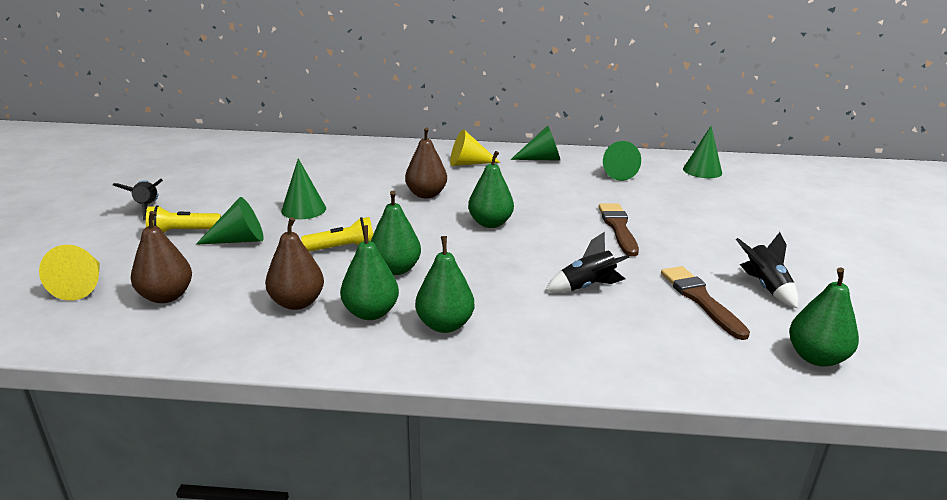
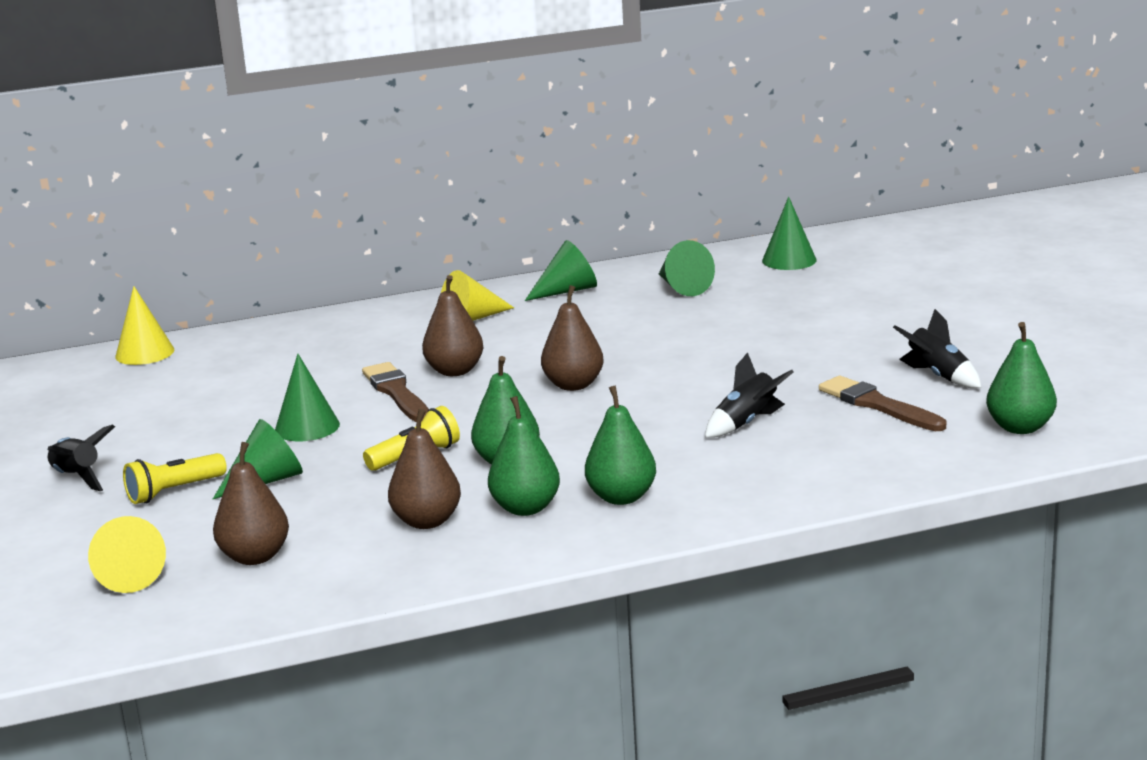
camera: 20 degrees left, 5 degrees down
(274, 142) = (144, 353): none -> yellow cone
(490, 223) = (573, 385): green pear -> brown pear
(618, 227) = (734, 353): brown brush -> brown brush (396, 392)

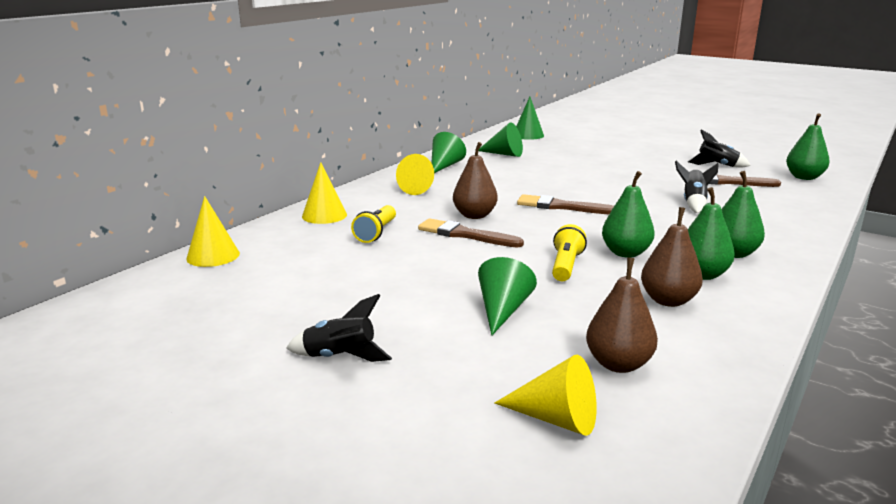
camera: 40 degrees left, 0 degrees up
(174, 491) = (448, 340): yellow flashlight -> yellow flashlight (376, 233)
(307, 427) = (452, 269): green cone -> none
(312, 331) = (324, 215): none -> yellow cone
(573, 385) = (561, 207): brown pear -> brown brush

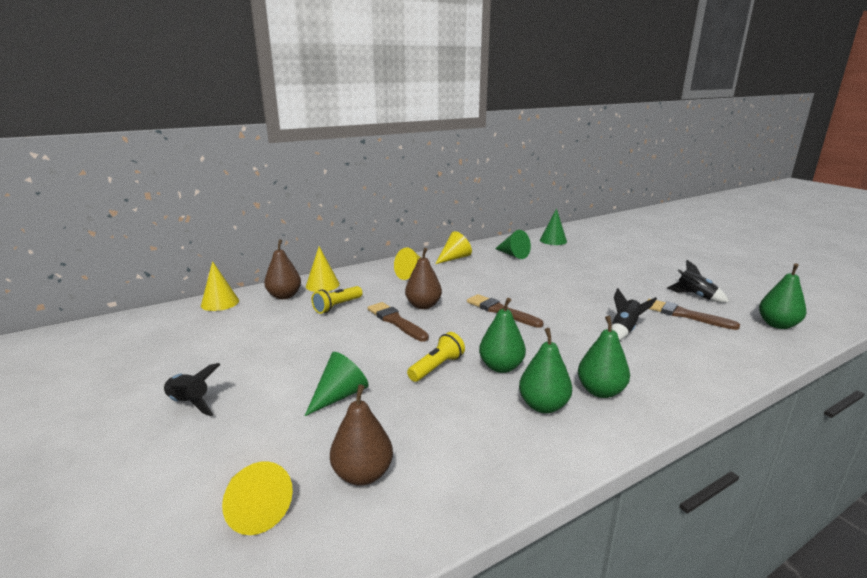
camera: 25 degrees right, 0 degrees up
(444, 166) = (454, 258): green cone -> yellow cone
(668, 300) = (480, 424): brown pear -> brown pear (284, 296)

